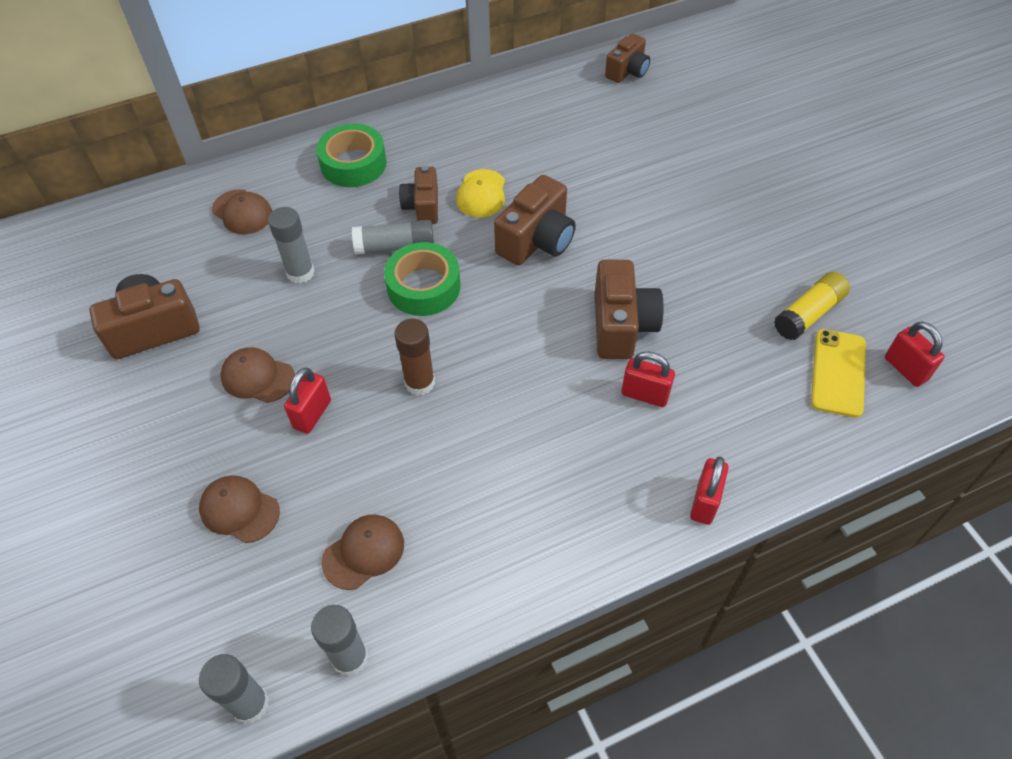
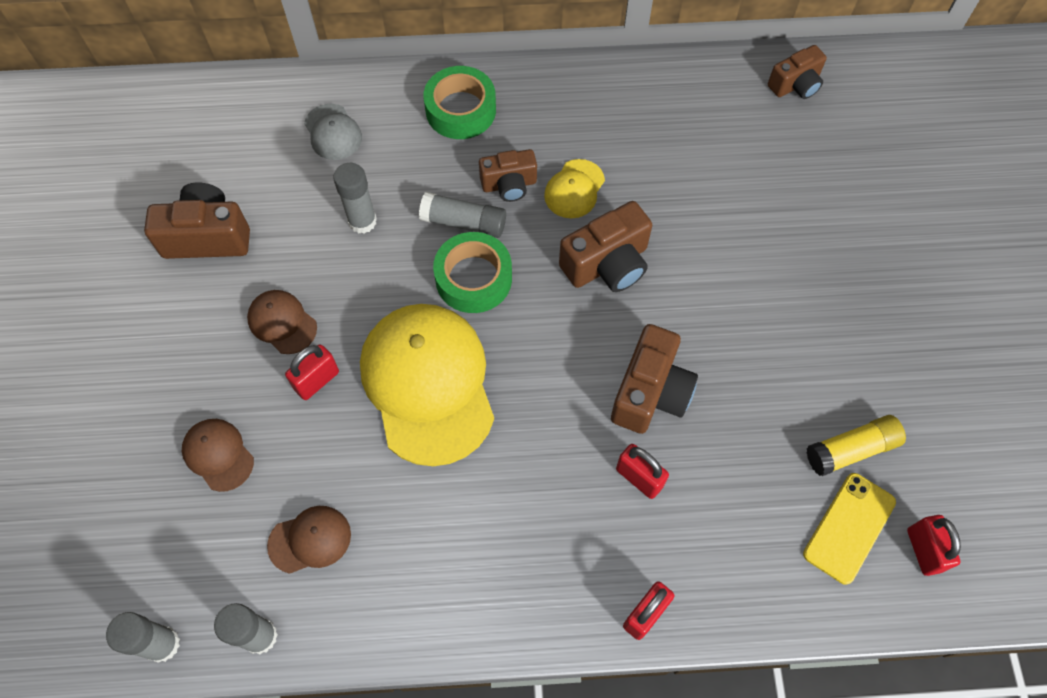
camera: 20 degrees right, 10 degrees up
(242, 212) = (333, 132): brown cap -> grey cap
(420, 383) = (428, 384): brown glue stick -> yellow cap
(422, 207) = (509, 185): brown camera -> brown camera turned 120 degrees counterclockwise

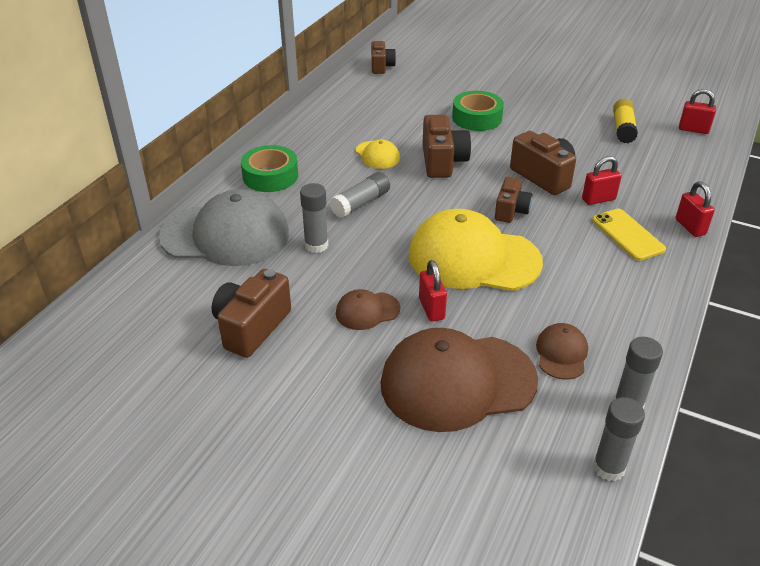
camera: 60 degrees left, 25 degrees down
(218, 455) = (457, 382): brown cap -> brown cap, size x2.19
(333, 132) = (225, 235): grey cap -> grey cap, size x2.19
(473, 278) = (408, 213): green tape -> green tape (477, 118)
(509, 185) = (349, 177): brown camera -> brown camera (511, 211)
(849, 528) = (669, 145): yellow phone -> yellow phone (627, 235)

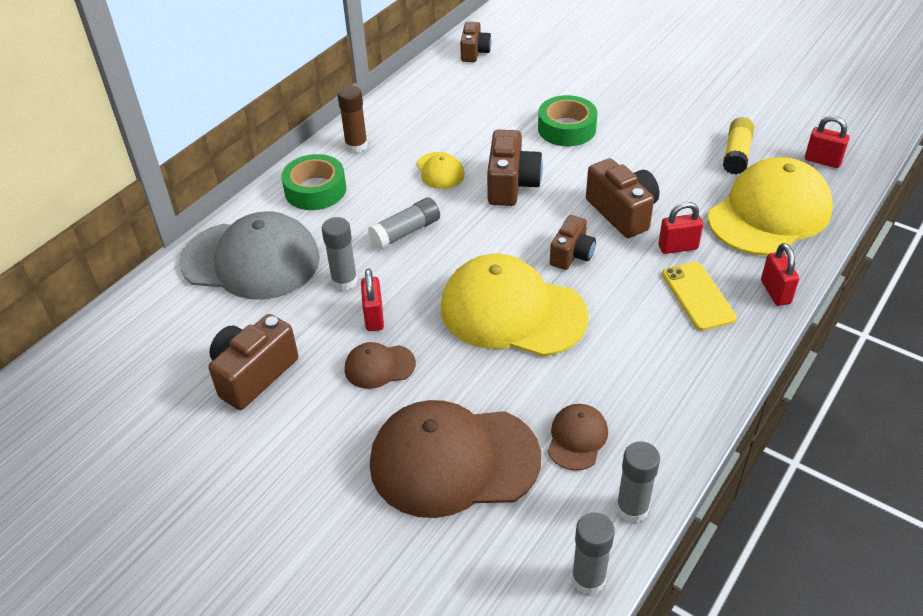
camera: 10 degrees right, 5 degrees up
(298, 140) = (356, 146): none -> brown glue stick
(431, 309) = (449, 370): red padlock -> red padlock (374, 317)
(664, 170) = (769, 213): none -> yellow cap

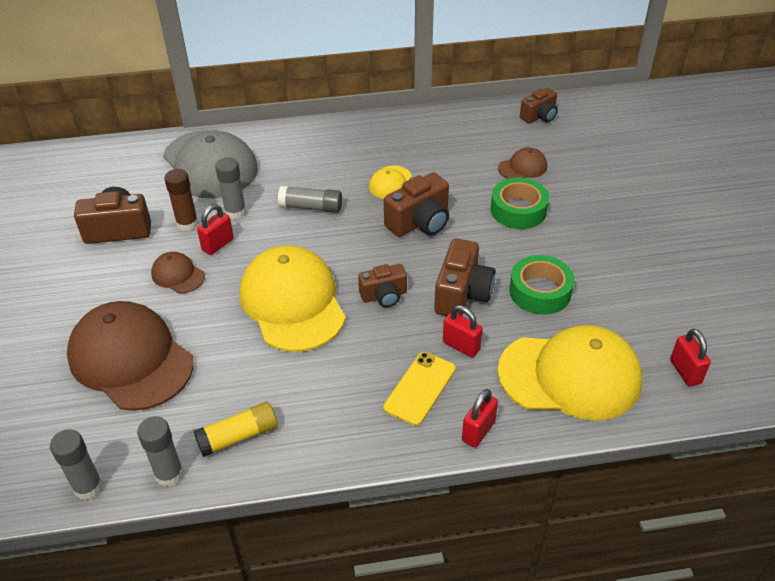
camera: 45 degrees right, 0 degrees up
(315, 190) = (303, 146): green tape -> green tape (540, 291)
(356, 146) = (366, 133): brown glue stick -> brown glue stick (187, 224)
(577, 438) = (206, 407): brown cap -> brown cap (522, 167)
(736, 154) = (618, 315): yellow glue stick -> yellow glue stick (238, 436)

